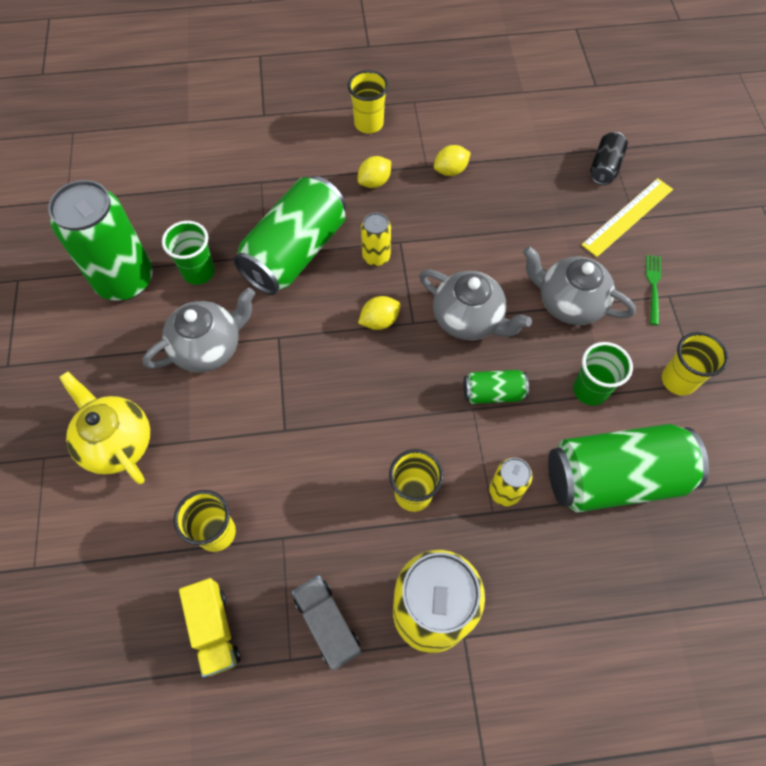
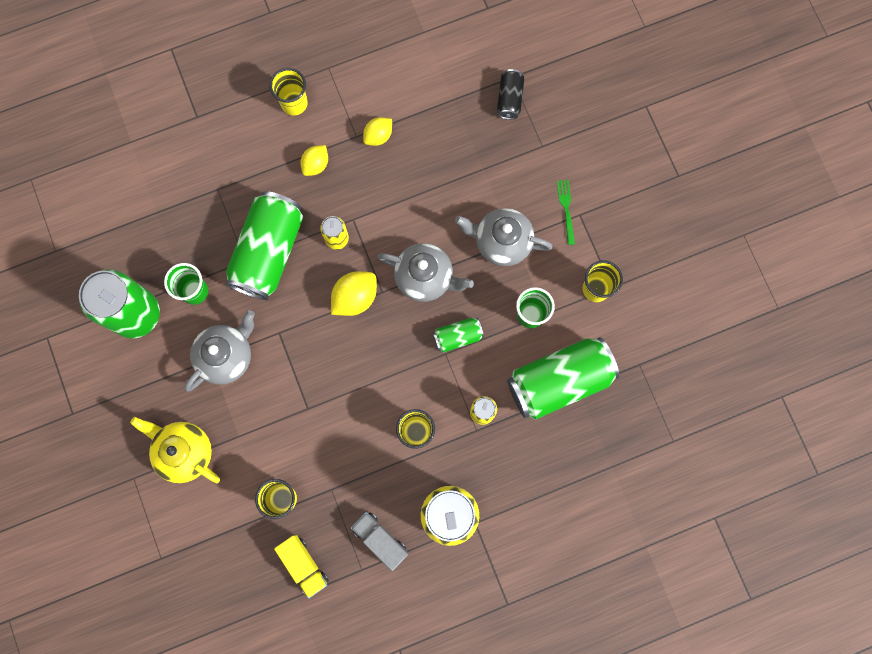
camera: 15 degrees left, 15 degrees up
(379, 321) = (355, 297): yellow lemon -> yellow lemon, size x1.52
(627, 216) = (536, 146): yellow ruler -> none

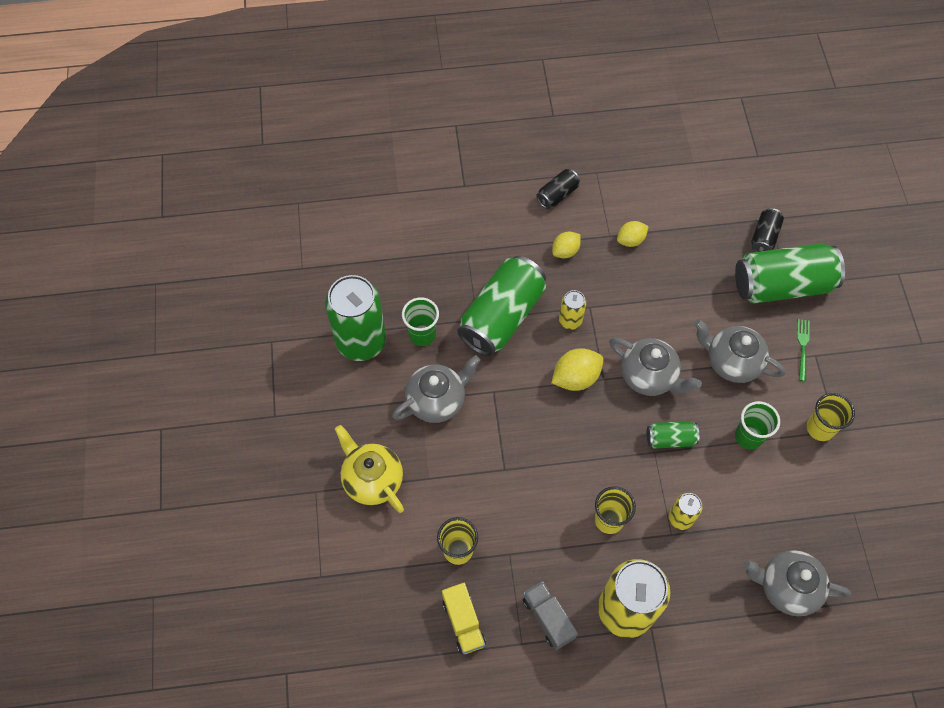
camera: 15 degrees right, 15 degrees down
(294, 103) = (557, 195): yellow cup -> black can
(559, 381) = (766, 507): green can -> green can (782, 285)
(590, 452) = (787, 587): none -> grey teapot

